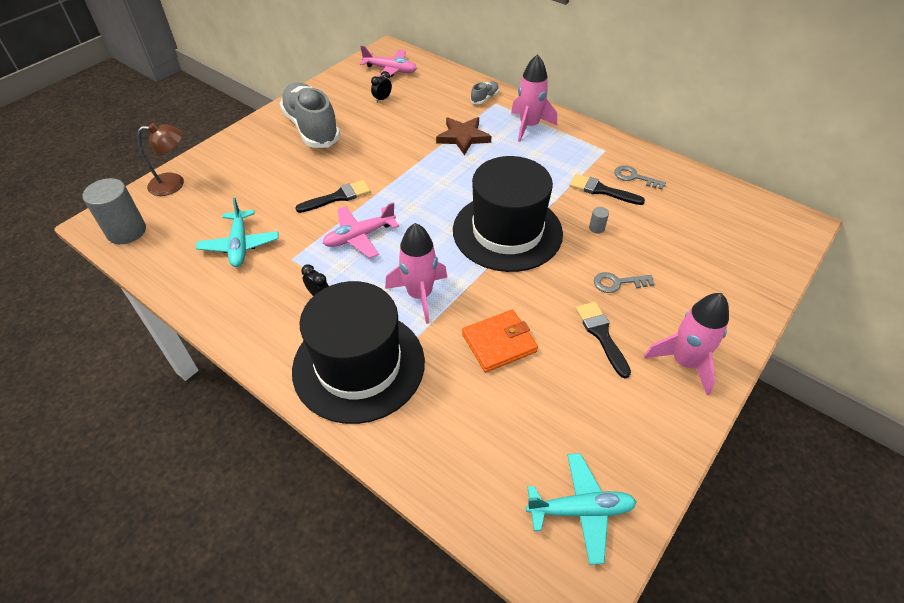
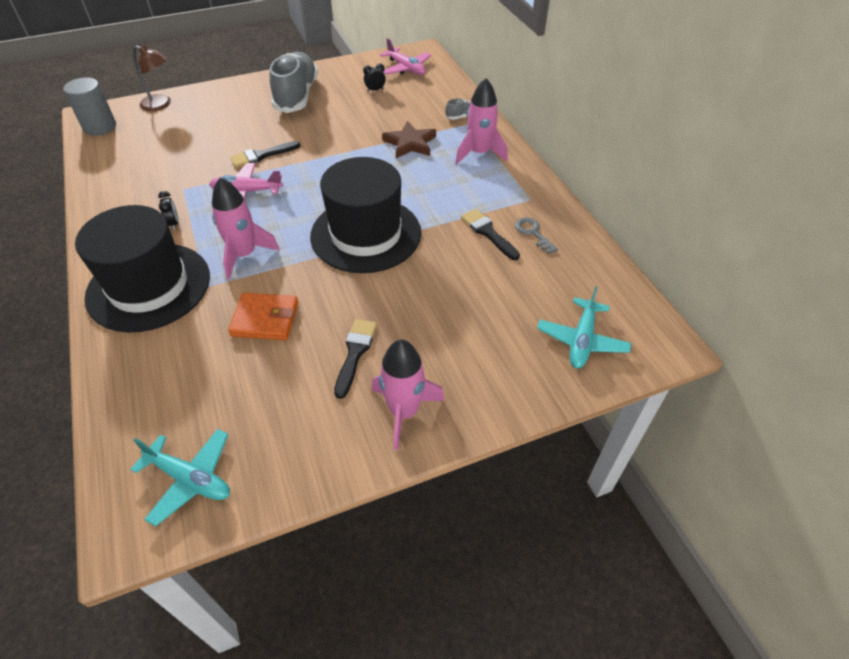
camera: 30 degrees right, 0 degrees up
(240, 245) = (159, 165): turquoise plane -> turquoise plane (581, 340)
(338, 197) = (262, 155): black brush -> black brush turned 150 degrees clockwise
(596, 228) = (448, 263): grey cylinder -> none
(617, 283) = (416, 317): grey key -> none

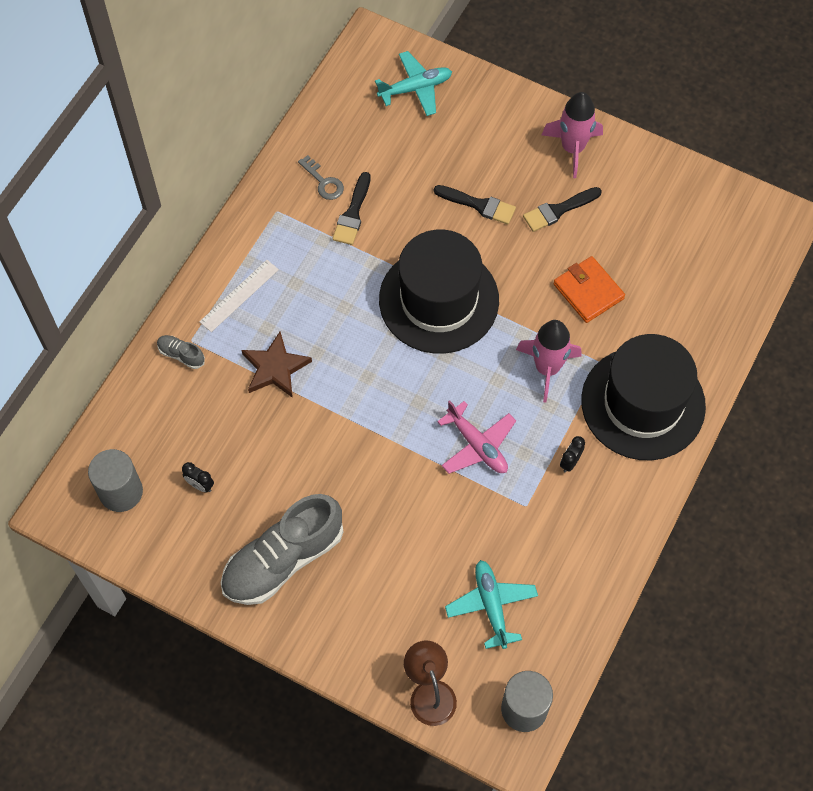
camera: 130 degrees left, 15 degrees up
(190, 479) = (727, 221): turquoise plane -> turquoise plane (491, 605)
(262, 155) = (417, 486): black brush -> black brush (479, 205)
(406, 68) = (121, 492): pink plane -> grey cylinder
(479, 153) = (239, 295): pink rocket -> white ruler
(533, 233) = (323, 182): grey key -> grey key turned 60 degrees counterclockwise

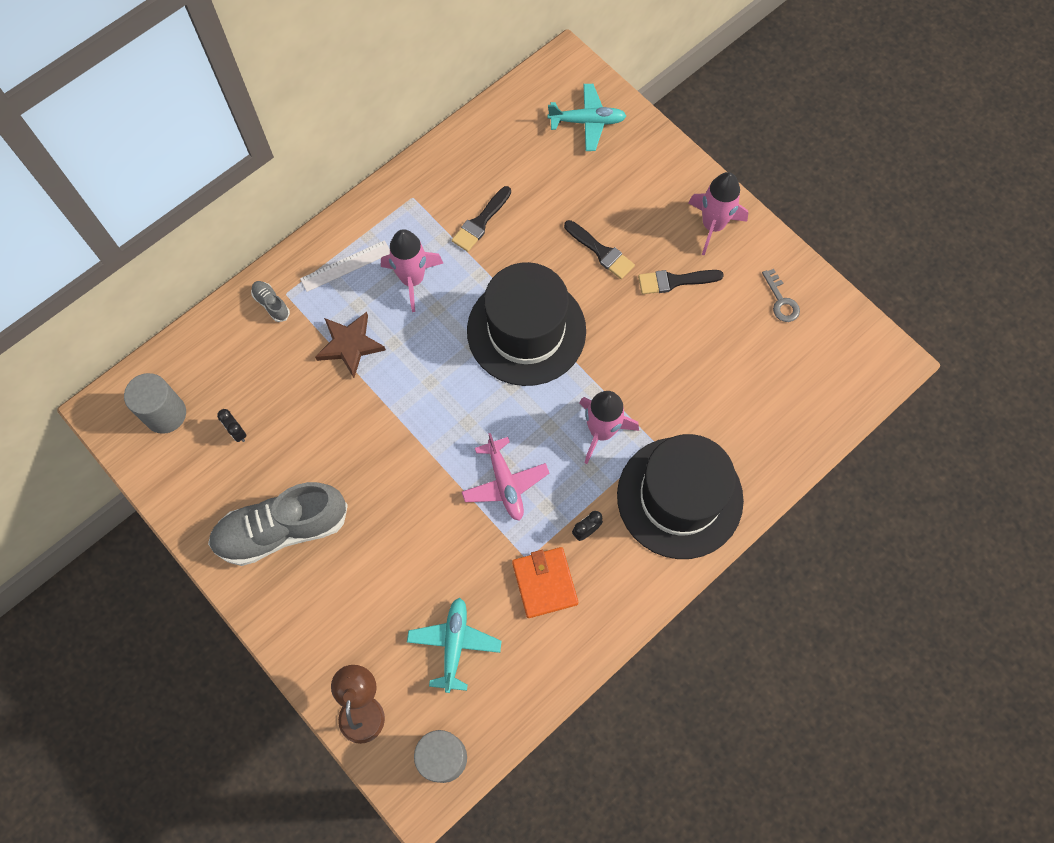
camera: 20 degrees right, 5 degrees up
(309, 287) = (412, 279): none -> pink rocket
(323, 182) = (466, 184): grey key -> grey key (781, 301)
(588, 291) = (671, 369): orange wallet -> orange wallet (544, 583)

